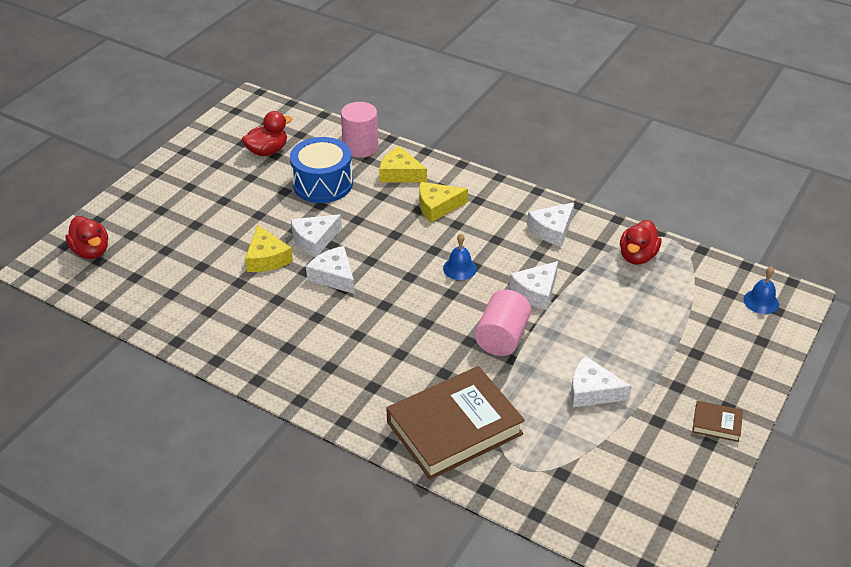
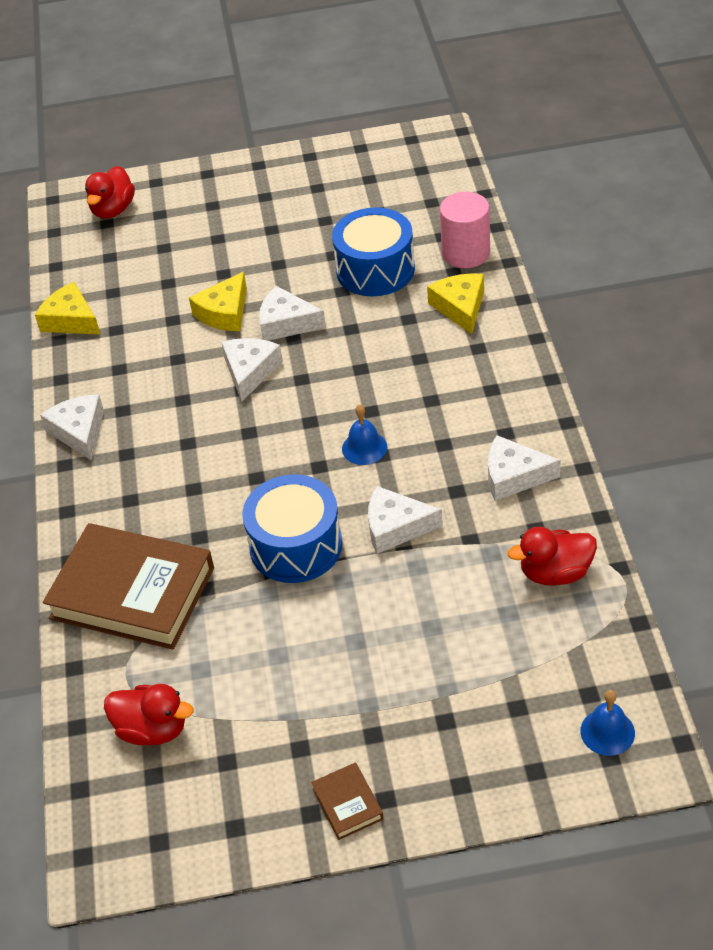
camera: 55 degrees right, 5 degrees up
(267, 151) = (377, 202): red duck -> red duck (152, 729)
(437, 207) = (441, 368): yellow cheese -> yellow cheese (71, 320)
(502, 337) = (296, 546): pink cylinder -> blue drum
(592, 391) = (290, 666): white cheese -> white cheese (79, 432)

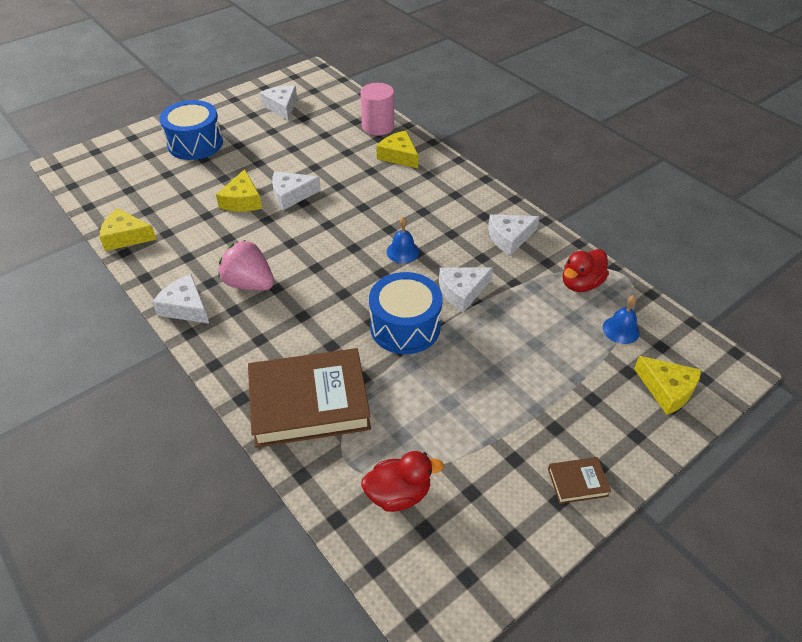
camera: 35 degrees left, 0 degrees up
(113, 210) = (111, 161): red duck -> none
(162, 427) = (249, 283): none -> pink strawberry
(250, 371) = (288, 230): white cheese -> white cheese (282, 107)
(347, 804) = (577, 482): brown book -> brown book turned 45 degrees counterclockwise
(375, 269) = (327, 149): blue drum -> blue drum (195, 143)
(546, 749) = (667, 390): none -> yellow cheese
(607, 732) = (691, 364): blue bell -> blue bell (621, 330)

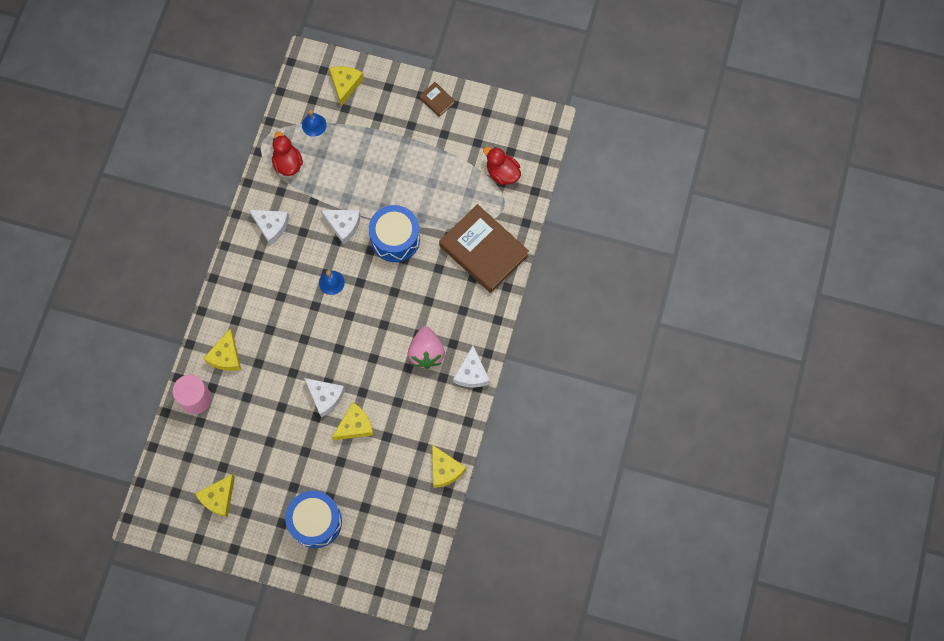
camera: 125 degrees left, 25 degrees up
(282, 107) = (218, 498): white cheese -> yellow cheese
(581, 284) = (288, 163): red duck -> red duck turned 120 degrees counterclockwise

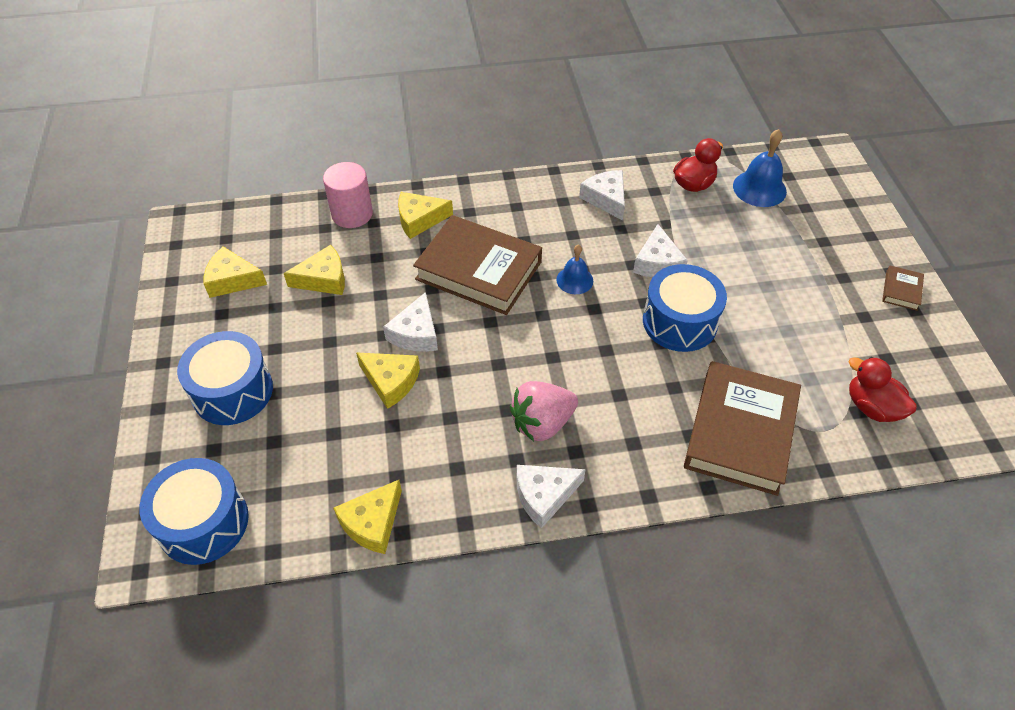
camera: 65 degrees right, 20 degrees down
(271, 226) = (606, 199): white cheese -> white cheese turned 150 degrees clockwise
(293, 337) = (478, 270): none -> brown book
(314, 125) = (759, 188): blue bell -> blue bell, size x1.57
(345, 85) = (834, 196): yellow cheese -> yellow cheese (324, 279)
(401, 561) = (203, 522): none -> blue drum
(502, 173) = (871, 407): red duck -> red duck turned 60 degrees counterclockwise

